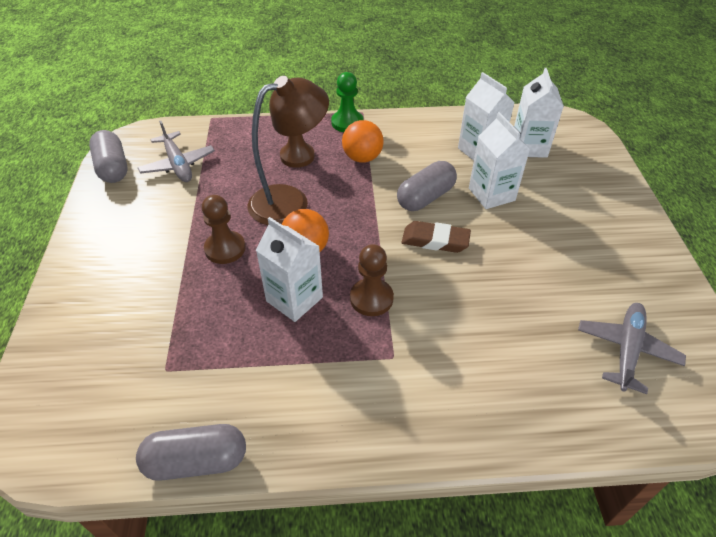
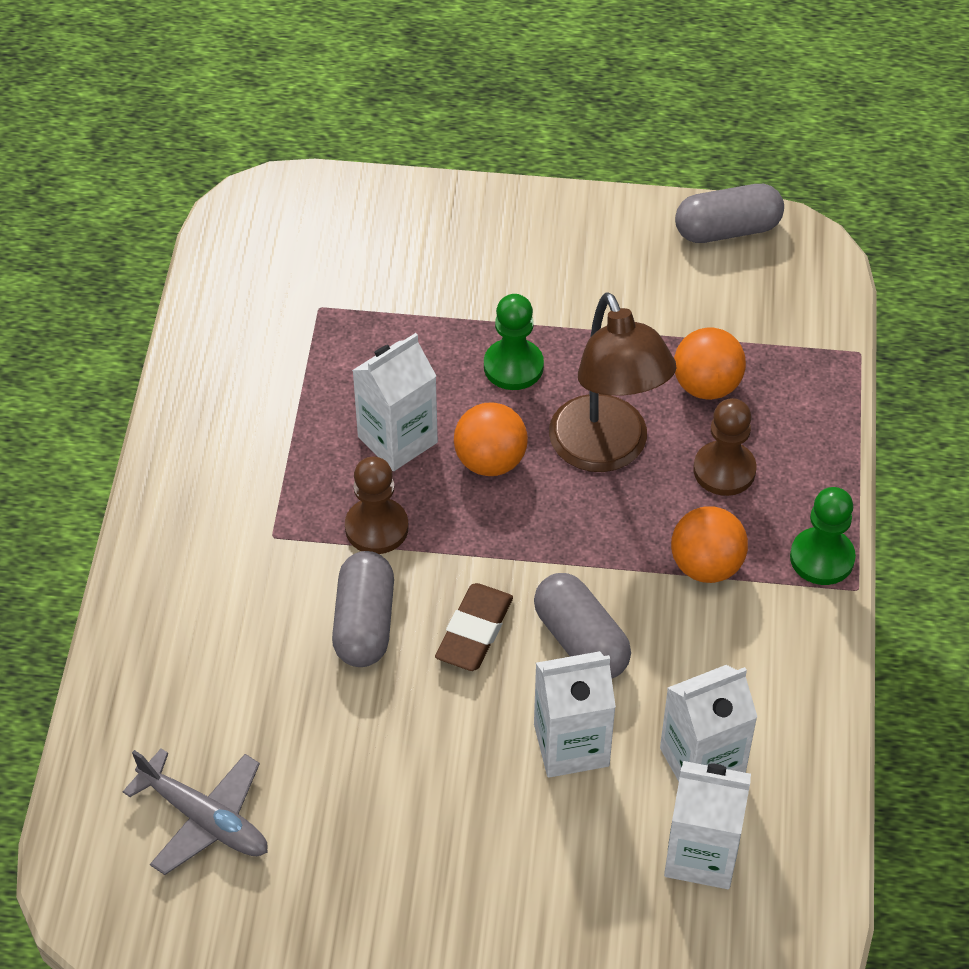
camera: 100 degrees right, 5 degrees up
(178, 164) = (724, 309): grey plane -> none
(197, 461) = (192, 337): grey capsule -> grey capsule (364, 623)
(225, 249) = (513, 366): brown pawn -> green pawn
(237, 167) = (706, 386): none -> orange ball

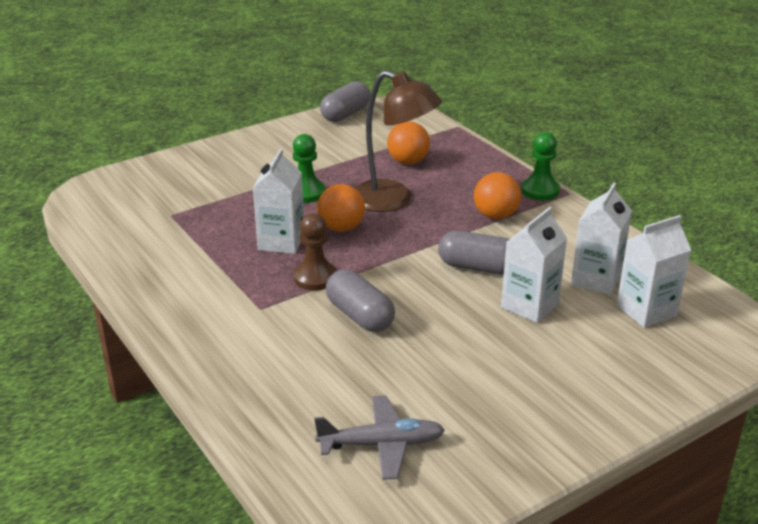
camera: 40 degrees left, 20 degrees down
(474, 631) = (421, 290): brown eraser -> none
(724, 470) = (456, 183): brown pawn -> none

